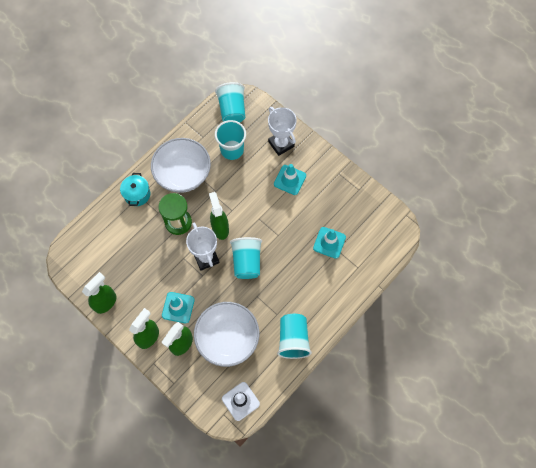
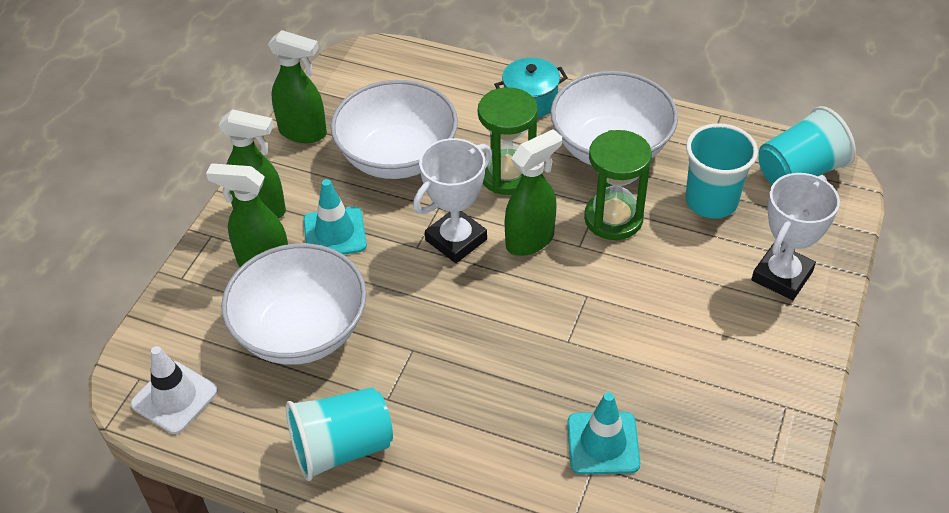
camera: 70 degrees right, 20 degrees down
(144, 265) = (397, 157): none -> white bowl
(223, 191) = (613, 218): none -> green hourglass
(247, 262) = (480, 307): turquoise cup -> none
(290, 180) = (708, 319): turquoise traffic cone -> none

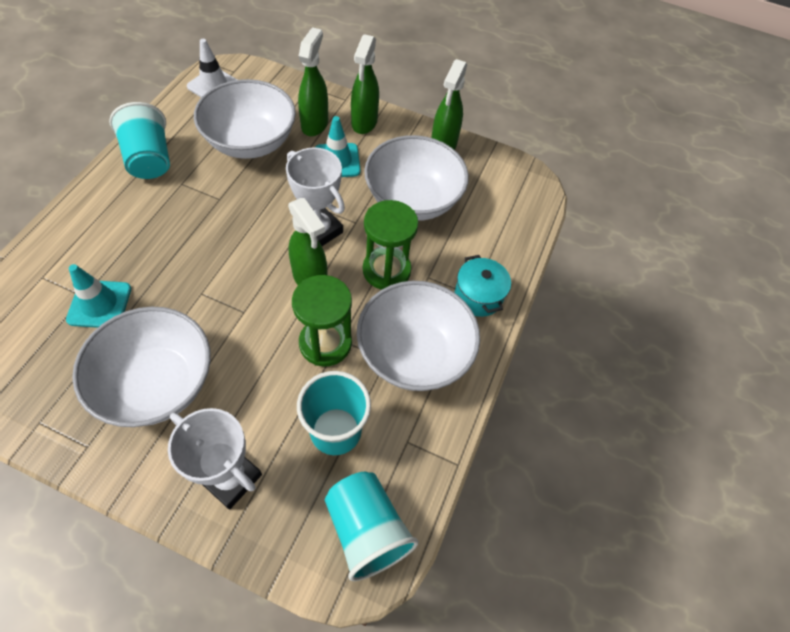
camera: 85 degrees right, 10 degrees up
(696, 358) = (157, 383): none -> white bowl

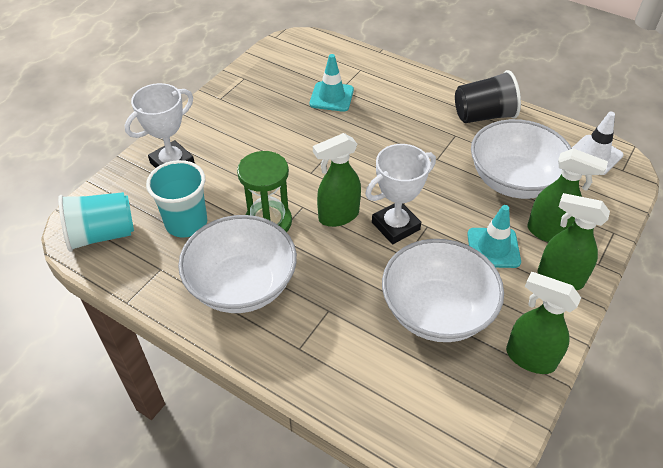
camera: 105 degrees right, 10 degrees down
(149, 159) = (483, 115): turquoise cup -> black cup
(157, 383) = (257, 127): white bowl -> none
(386, 270) = (341, 275): green hourglass -> none
(478, 296) = (296, 353): turquoise pot -> none

